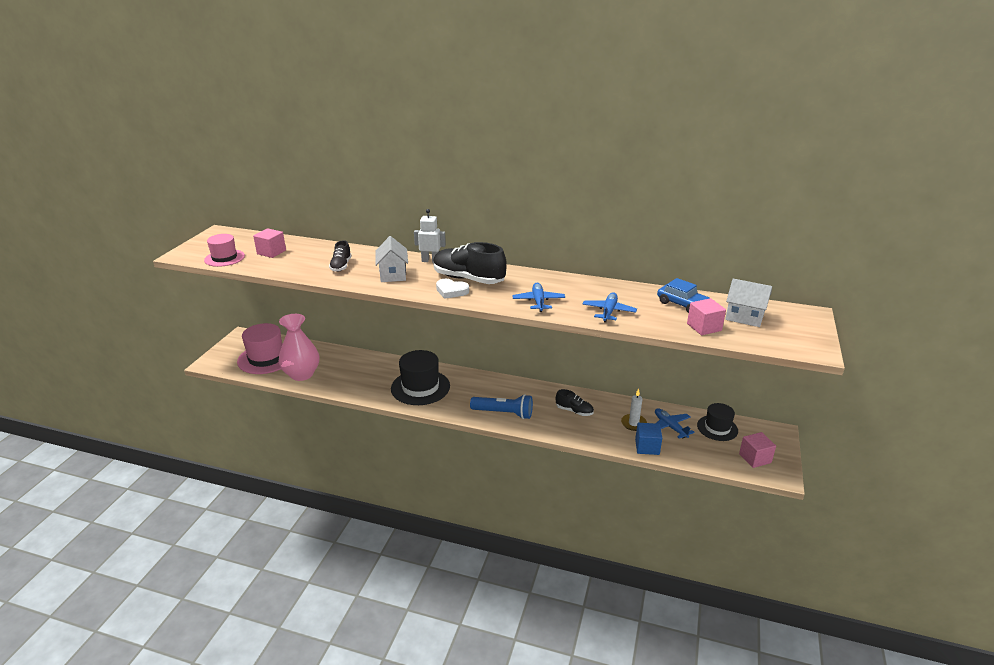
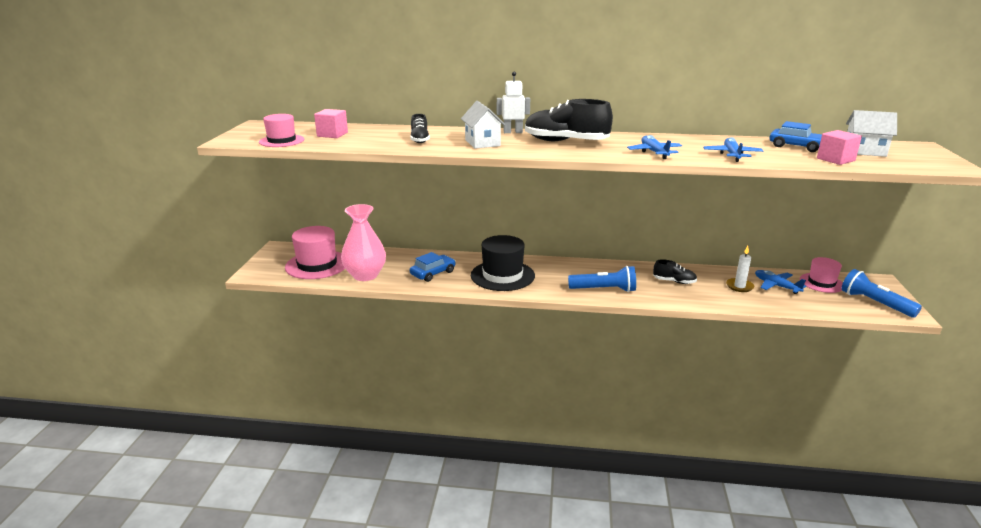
camera: 10 degrees left, 5 degrees down
(360, 378) = (433, 273): none -> blue car
(451, 291) = (556, 150): white heart -> none
(647, 447) = (766, 304): blue cube -> none
(717, 428) = (821, 283): black hat -> pink hat
(755, 458) = (875, 303): pink cube -> blue flashlight

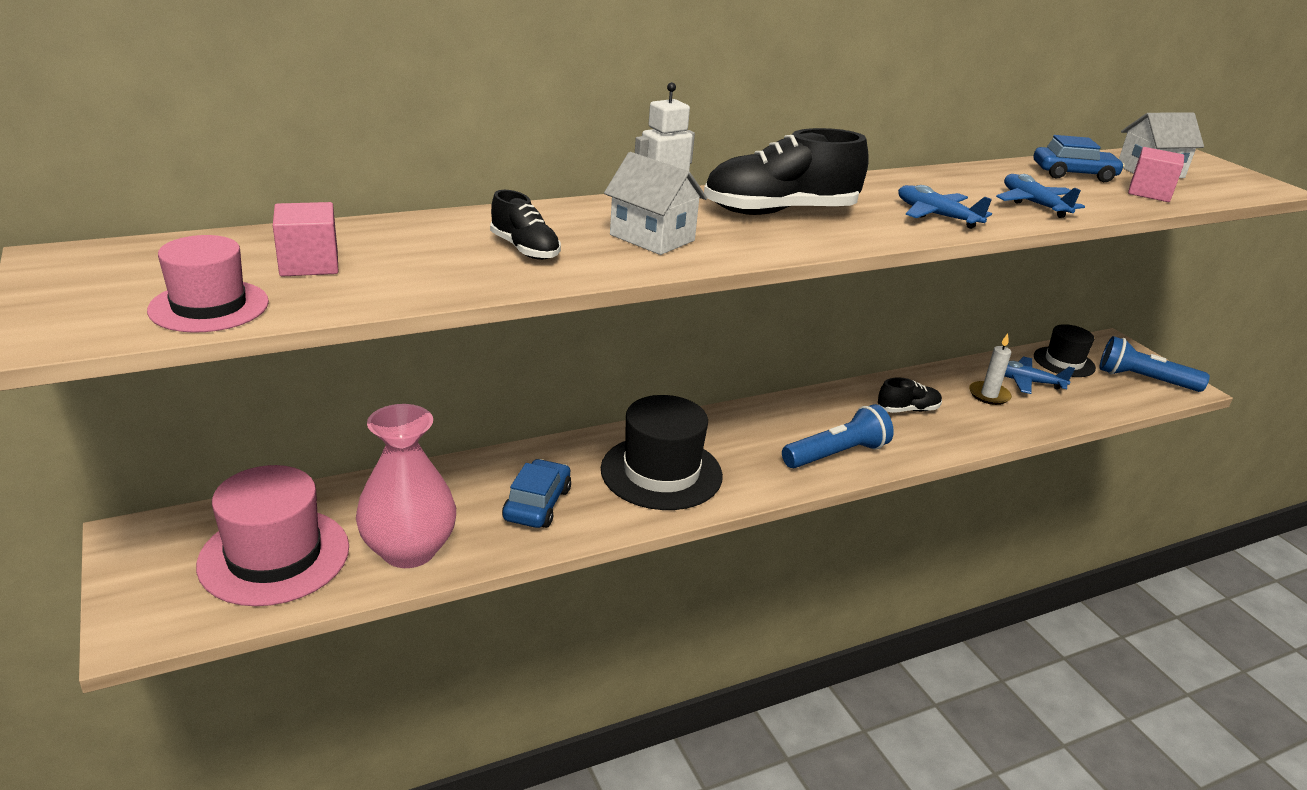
camera: 35 degrees left, 5 degrees up
(821, 283) = (1064, 362): pink hat -> black hat

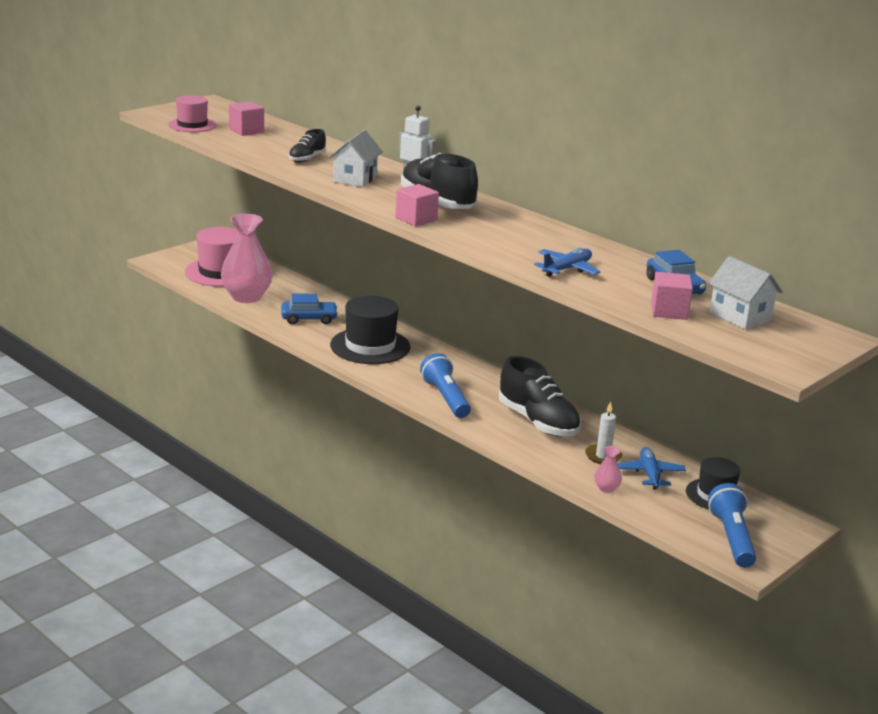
camera: 70 degrees right, 5 degrees down
(836, 454) = (445, 398): blue flashlight -> blue flashlight turned 150 degrees counterclockwise
(849, 238) = (416, 219): none -> pink cube
(907, 410) = (538, 422): black shoe -> black shoe, size x1.89
(936, 216) = (493, 240): blue plane -> none
(1059, 414) = (606, 488): none -> pink vase

